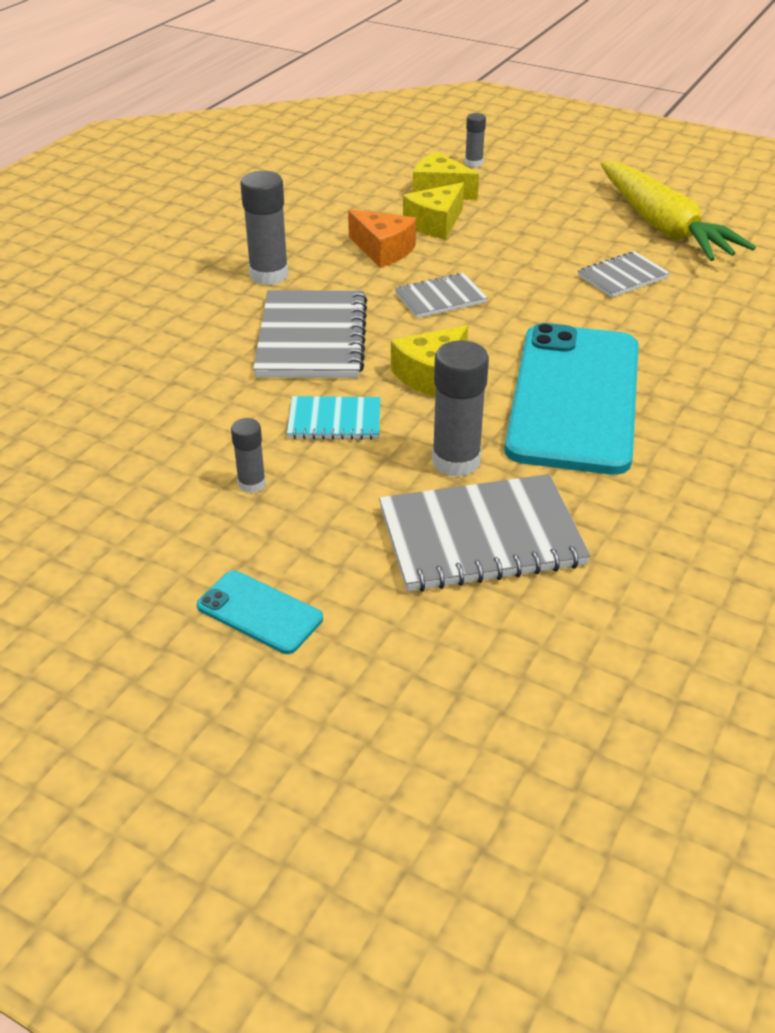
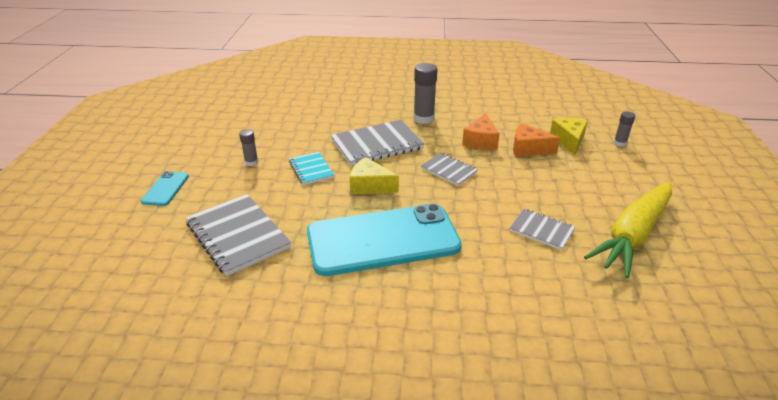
camera: 65 degrees right, 5 degrees down
(435, 224) = (528, 149): yellow cheese -> orange cheese
(456, 461) = (297, 213): grey glue stick -> none

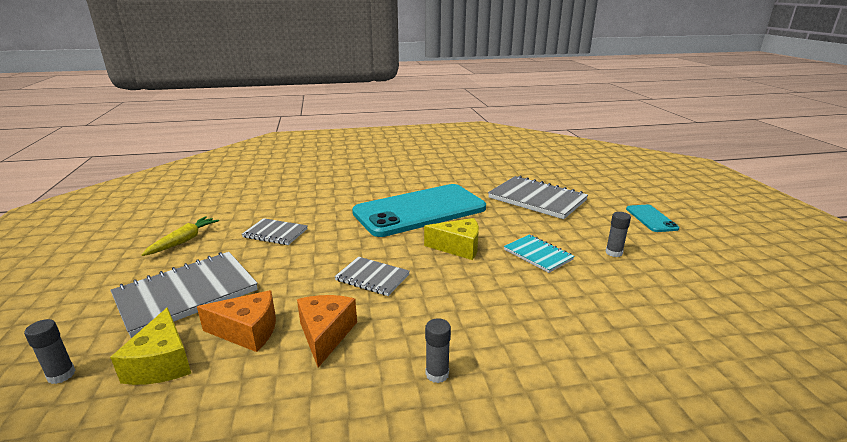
camera: 165 degrees right, 10 degrees down
(377, 145) = (485, 300): grey notebook -> grey notebook (186, 294)
(423, 118) = (437, 374): grey glue stick -> grey glue stick, size x0.56
(633, 235) = (184, 241): yellow carrot -> yellow carrot, size x0.49

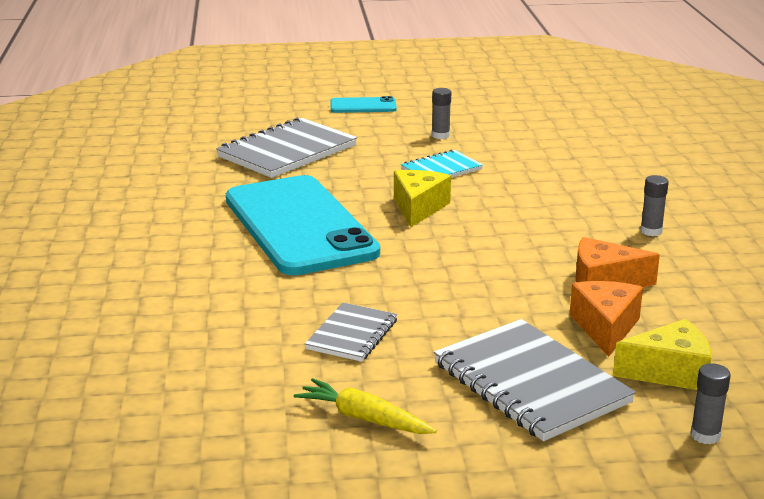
camera: 85 degrees left, 0 degrees up
(372, 278) = (489, 259): grey notebook -> none

